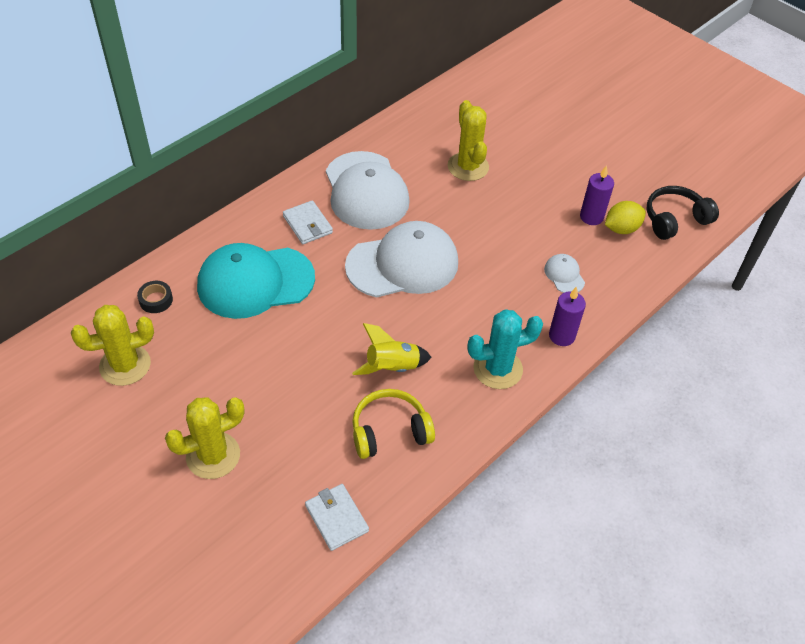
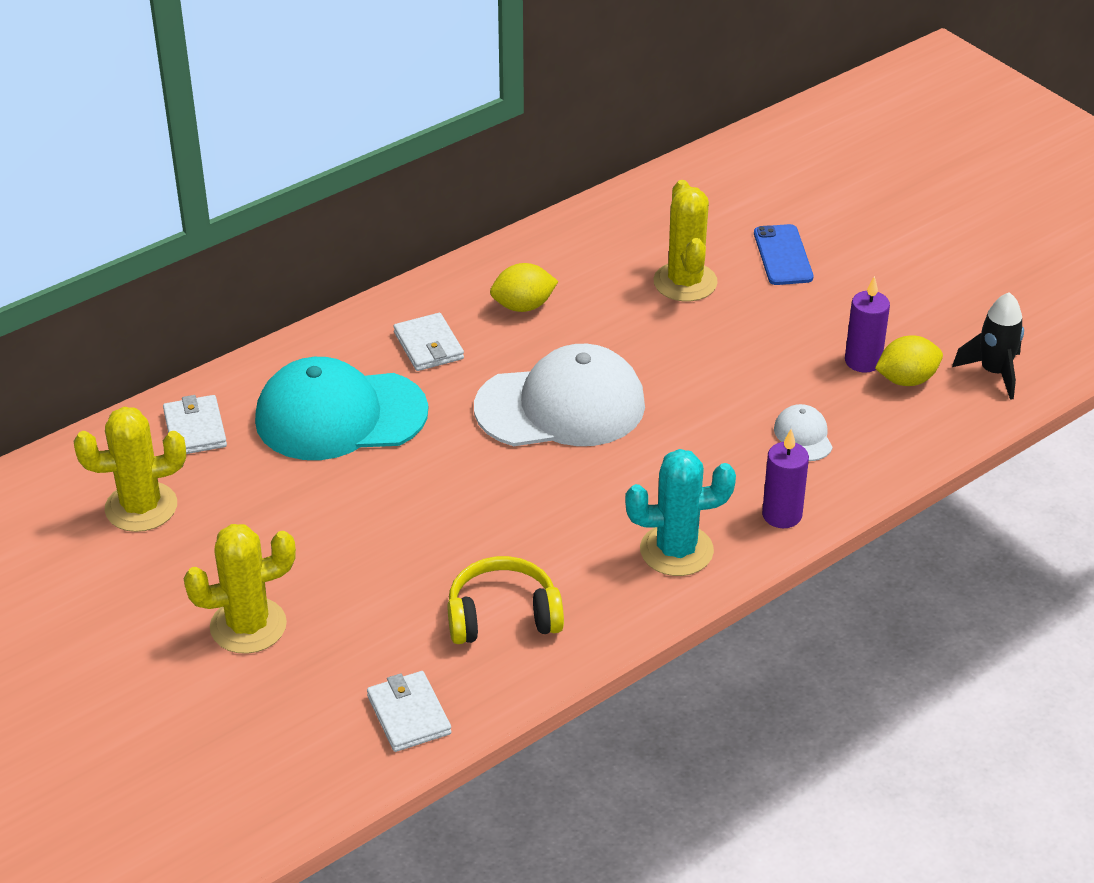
camera: 10 degrees right, 10 degrees down
(156, 300) = (195, 429): black tape -> white wallet
(366, 191) = (523, 306): white cap -> yellow lemon
(392, 367) = (521, 537): yellow rocket -> none
(526, 144) = (782, 255): none -> blue phone
(674, 219) = (994, 372): black headphones -> black rocket

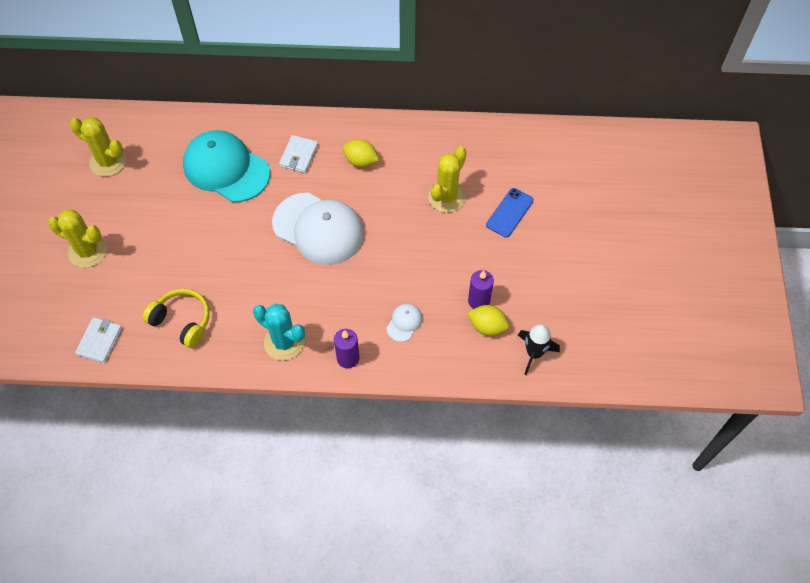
camera: 40 degrees right, 20 degrees up
(195, 429) = (165, 135): white wallet -> none

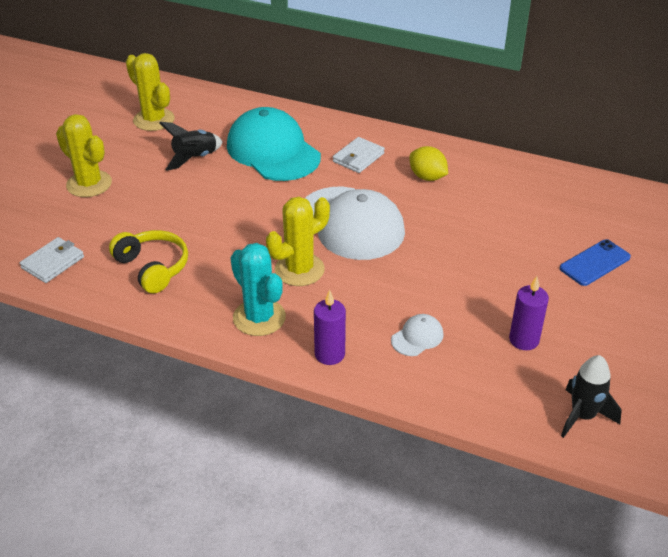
camera: 20 degrees right, 20 degrees down
(164, 196) = (195, 158): none -> black rocket
(446, 197) = (518, 230): yellow cactus -> yellow cactus (299, 270)
(487, 326) = (526, 369): yellow lemon -> none

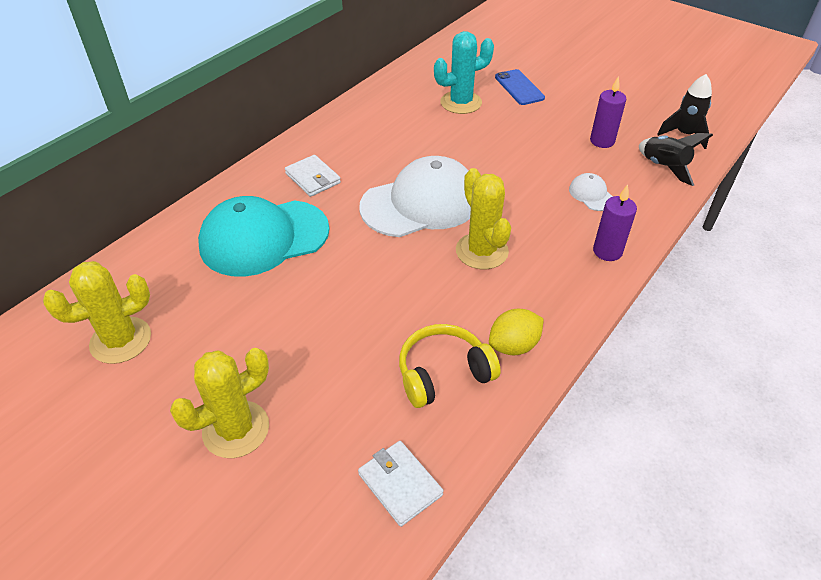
camera: 75 degrees left, 5 degrees up
(195, 158) = (239, 308): black rocket -> black rocket (664, 167)
(259, 317) = (548, 292): turquoise cactus -> turquoise cactus (461, 103)
(427, 177) = (368, 142): yellow lemon -> yellow lemon (513, 345)

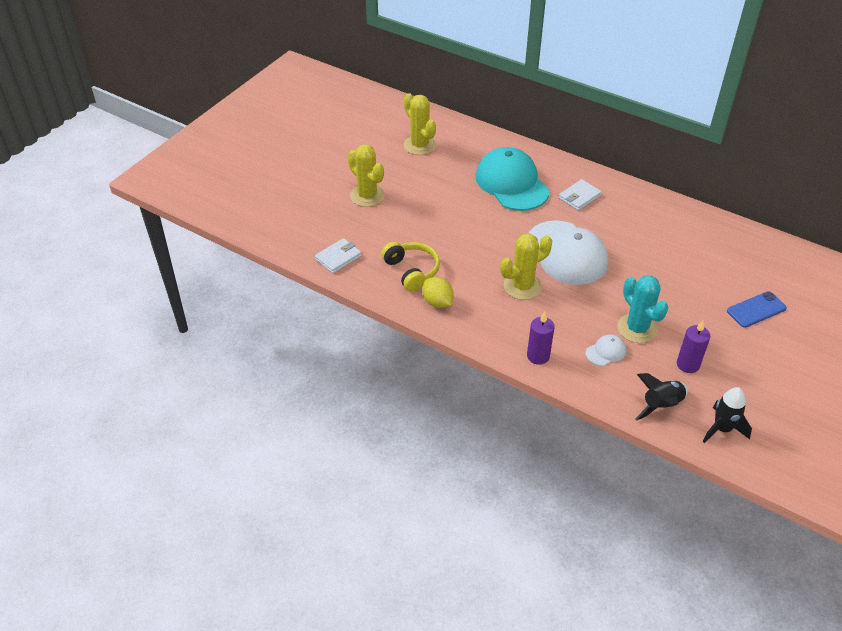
camera: 85 degrees right, 0 degrees up
(461, 103) = (713, 271): turquoise cactus -> turquoise cactus (637, 328)

